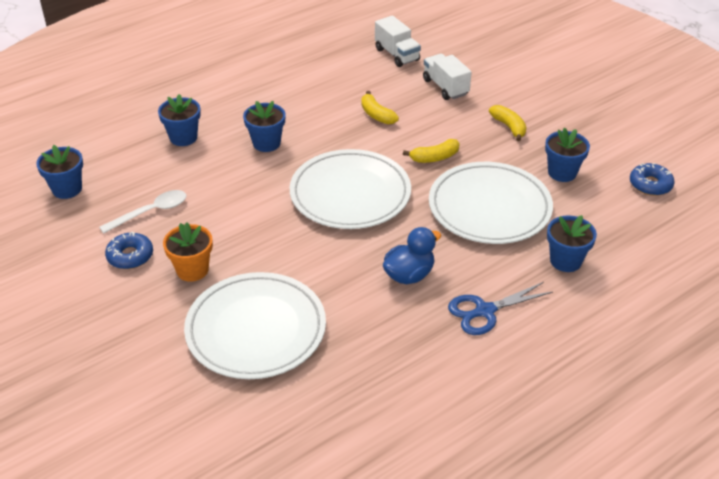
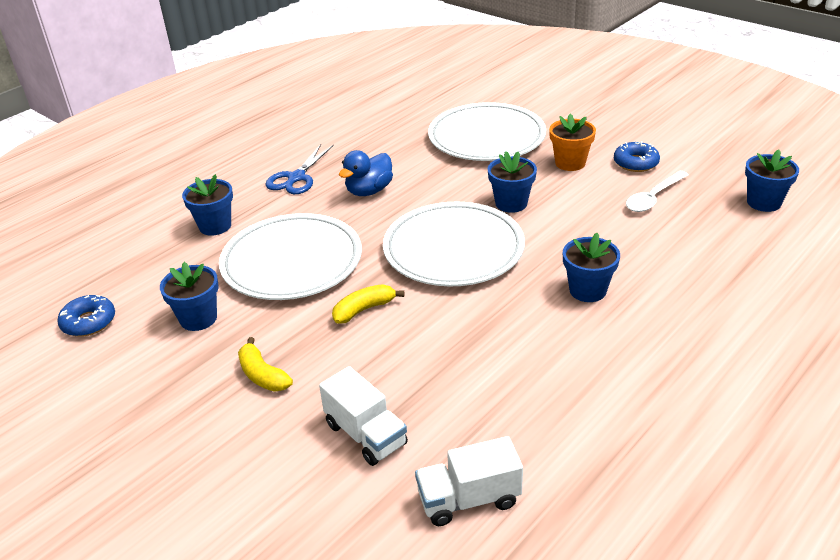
camera: 170 degrees right, 5 degrees down
(183, 137) = (698, 279): blue flower pot -> blue flower pot (511, 203)
(376, 115) = (460, 360): yellow banana -> none
(397, 55) = (469, 499): white truck -> white truck turned 60 degrees counterclockwise
(485, 311) = (296, 178): blue scissors -> blue scissors turned 150 degrees clockwise

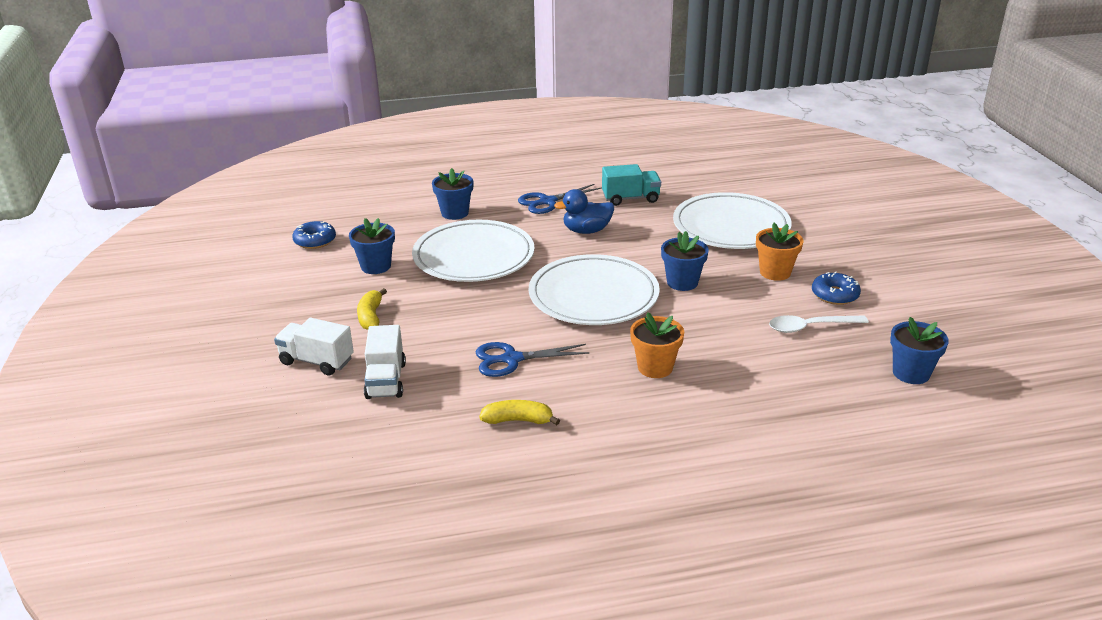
camera: 35 degrees right, 5 degrees down
(364, 310) = (480, 307): yellow banana -> yellow banana (518, 420)
(370, 145) = (630, 198): none -> turquoise truck
(459, 346) = (512, 359): none -> blue scissors
(469, 499) = (397, 448): white truck -> white truck (316, 361)
(587, 290) = (655, 367): blue flower pot -> orange flower pot

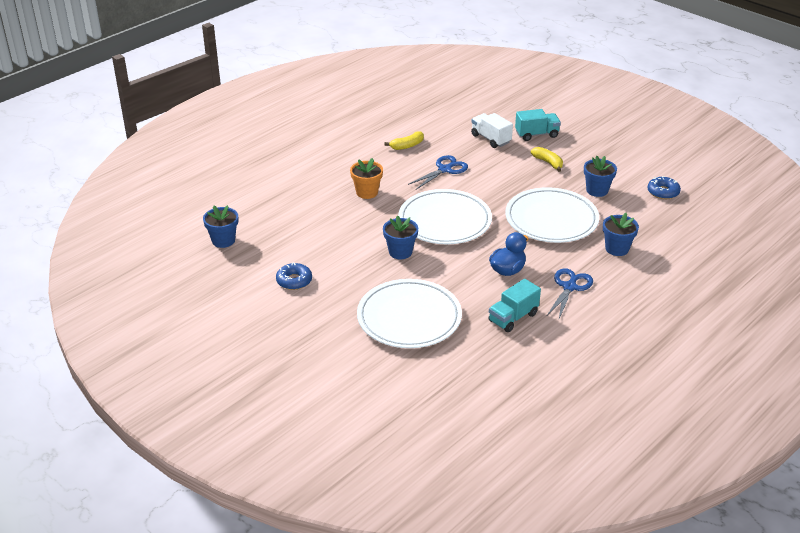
camera: 145 degrees right, 5 degrees up
(316, 361) = (536, 134): white truck -> turquoise truck
(775, 272) = (345, 285): orange flower pot -> none
(810, 327) = (297, 249): white spoon -> none

